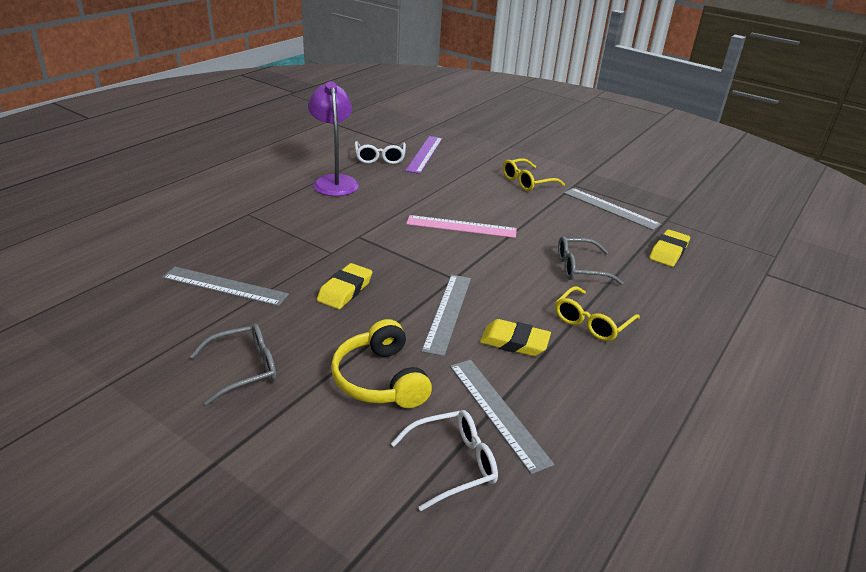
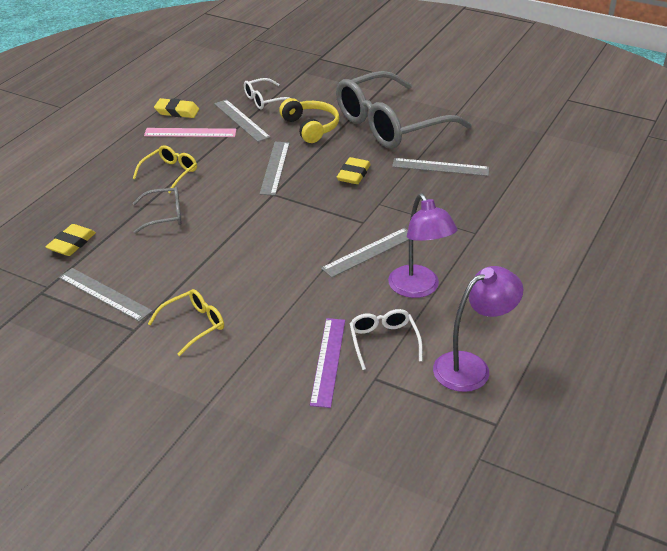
camera: 175 degrees right, 5 degrees up
(243, 369) = (391, 124): grey glasses -> grey glasses, size x2.32
(324, 141) = (471, 367): none -> purple lamp
(364, 210) = (369, 252): none -> grey ruler
(461, 226) = (270, 246): pink ruler -> pink ruler (190, 133)
(514, 342) = (228, 154): yellow eraser -> yellow eraser (177, 111)

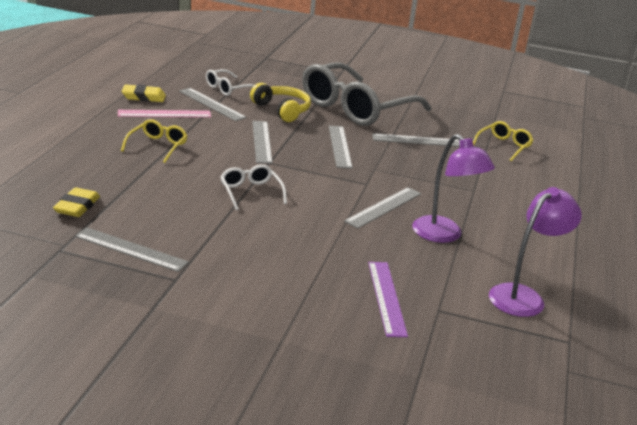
camera: 15 degrees left, 10 degrees down
(164, 215) = (166, 181): grey glasses -> none
(193, 325) = (236, 273): yellow glasses -> yellow glasses (503, 146)
(353, 174) = (340, 146): yellow eraser -> grey ruler
(384, 342) = (432, 279): white glasses -> white glasses (251, 193)

